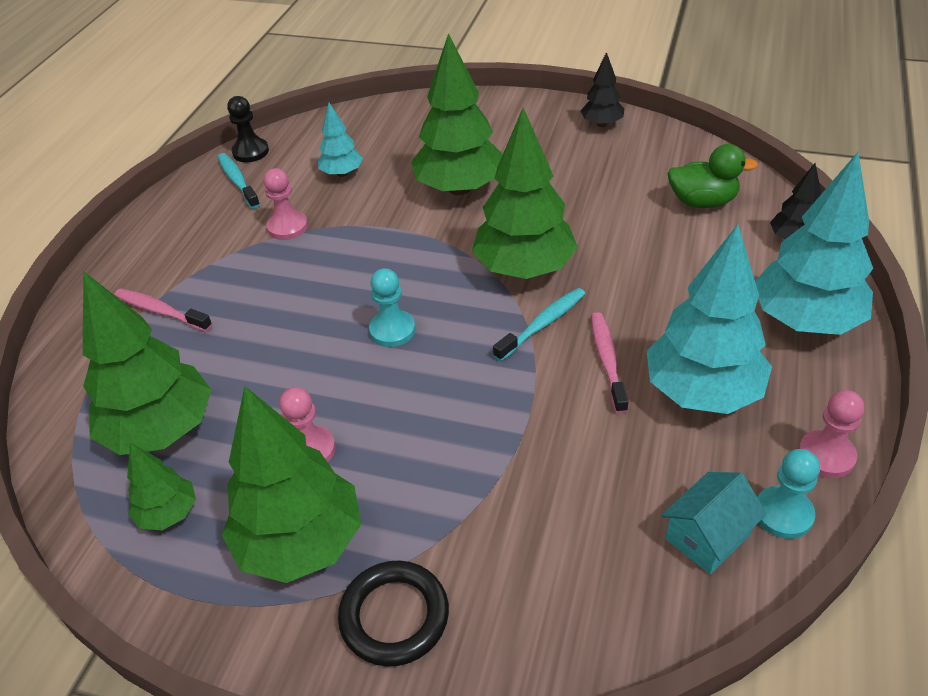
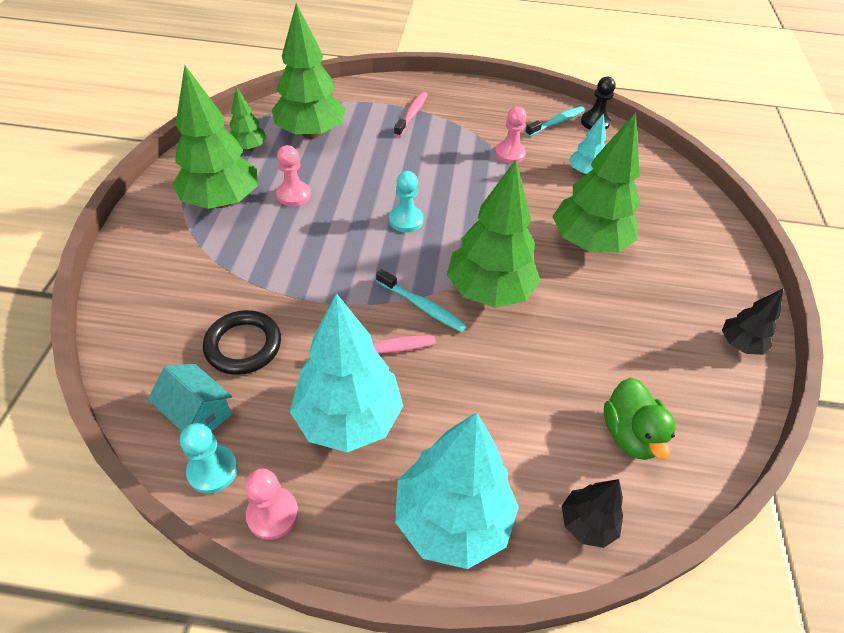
camera: 75 degrees right, 5 degrees up
(394, 616) = (164, 246): black ring -> black ring (243, 345)

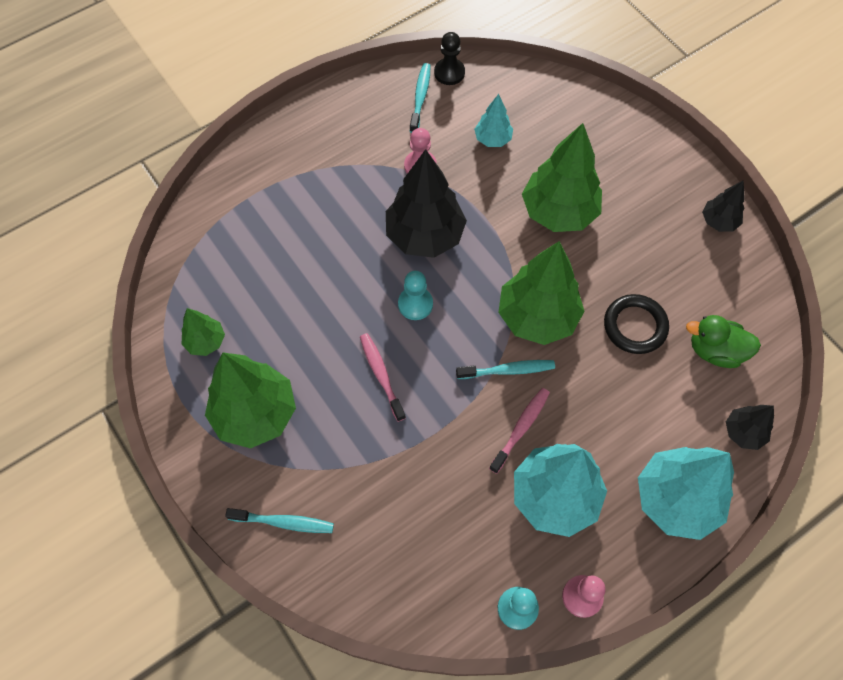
camera: 40 degrees left, 15 degrees up
(149, 269) = (284, 522): none -> turquoise toothbrush
(198, 414) = (462, 585): turquoise house -> none
(243, 345) = (429, 513): black ring -> black ring (635, 326)
(293, 195) = (303, 356): pink pawn -> none
(310, 134) = (238, 280): green tree -> none
(412, 114) = (296, 185): pink toothbrush -> pink toothbrush (381, 375)
(463, 190) = (424, 235): none -> black tree
(629, 434) = (715, 351): green duck -> green duck turned 150 degrees clockwise

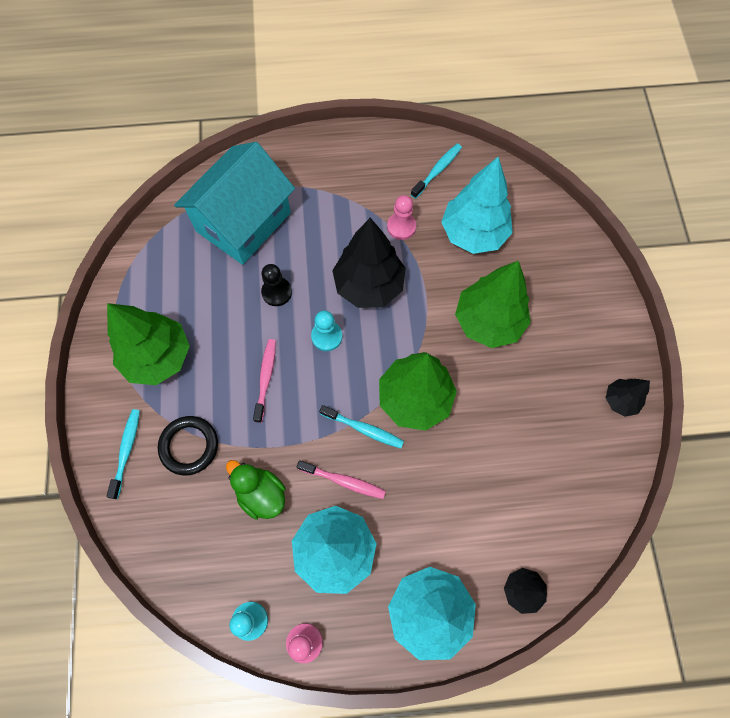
camera: 30 degrees right, 5 degrees up
(206, 341) = (158, 283): green tree -> none
(257, 238) = (243, 222): none -> turquoise house
(284, 522) = (126, 451): turquoise toothbrush -> turquoise toothbrush turned 120 degrees counterclockwise
(449, 73) = (473, 161): black pawn -> black pawn (277, 292)
(492, 139) = (473, 233): turquoise tree -> turquoise tree, size x1.97
(521, 428) = (344, 481): pink toothbrush -> pink toothbrush turned 45 degrees clockwise
(635, 326) = (489, 450): black ring -> black ring (189, 446)
(715, 351) = (544, 508): green duck -> green duck (261, 494)

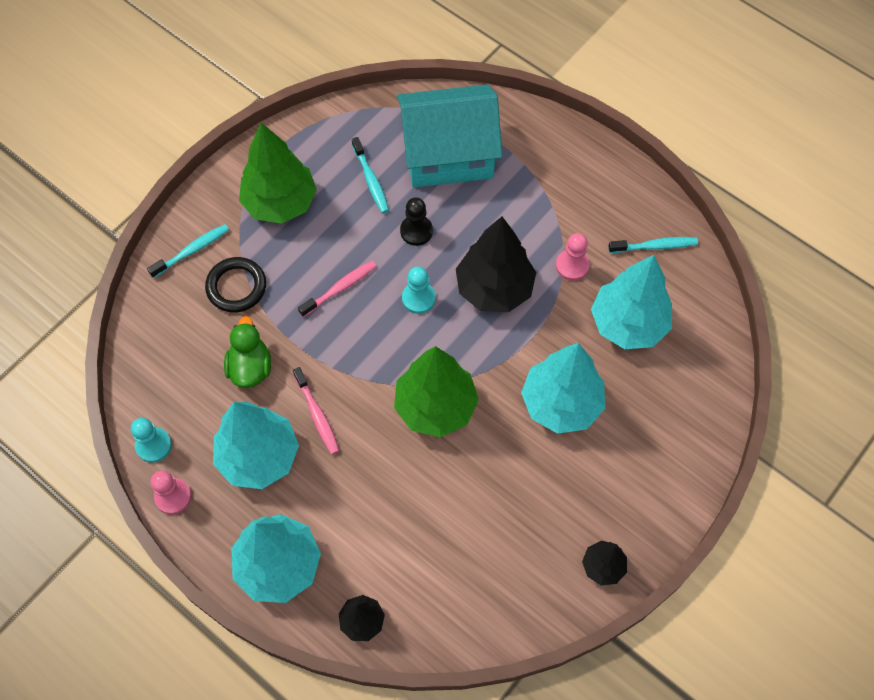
camera: 45 degrees right, 5 degrees down
(364, 429) = (372, 392): turquoise toothbrush -> turquoise toothbrush (371, 180)
(488, 321) = (561, 403): green tree -> turquoise tree

